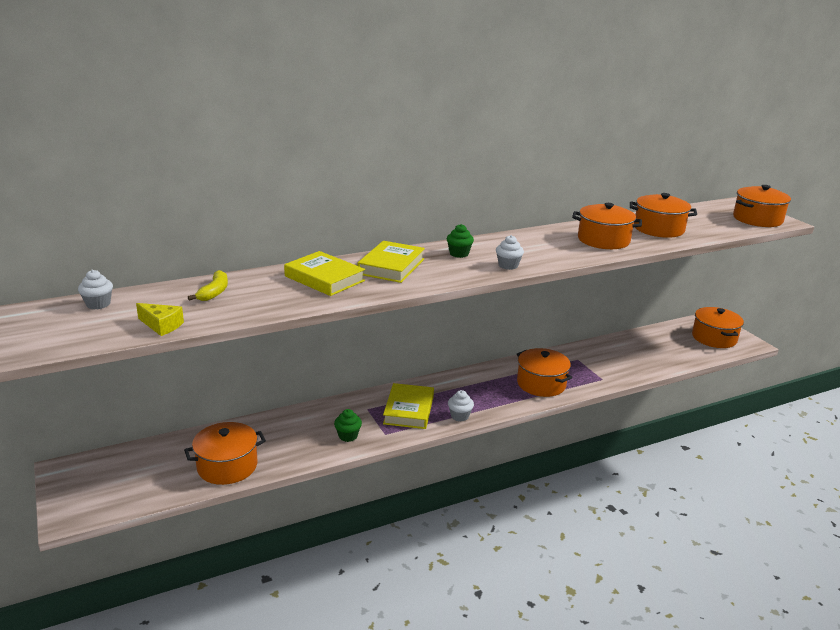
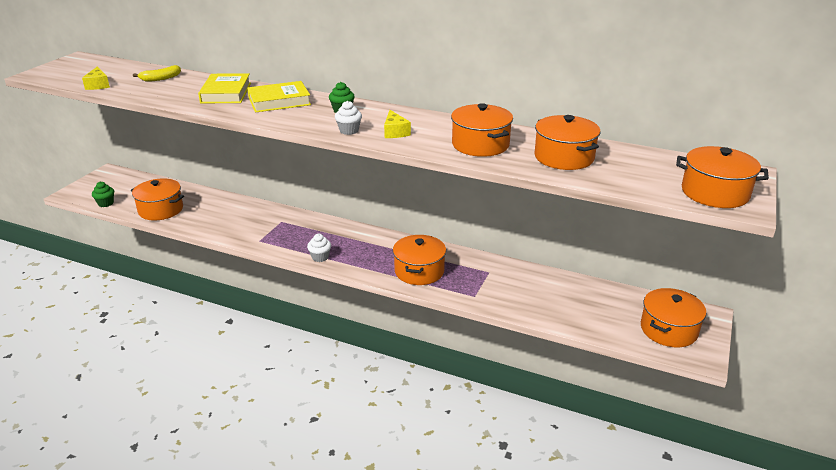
camera: 50 degrees right, 5 degrees up
(98, 304) = (107, 65): white cupcake -> none
(348, 436) = (240, 229): green cupcake -> green cupcake (106, 203)
(408, 410) = (300, 235): yellow book -> none
(537, 253) = (395, 132): none -> yellow cheese

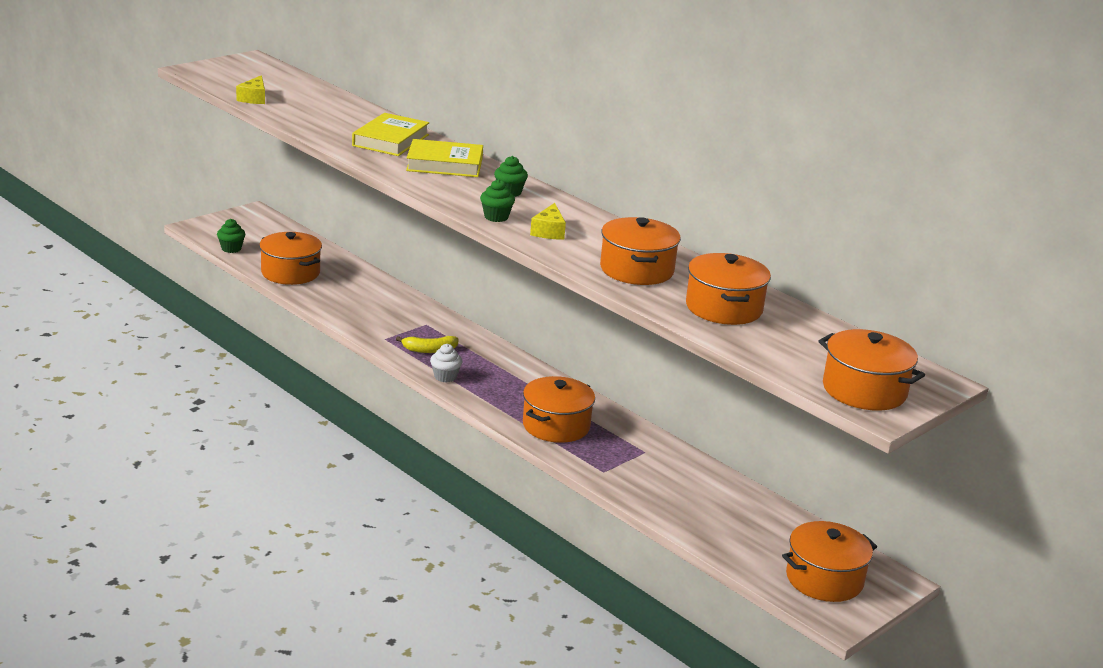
camera: 20 degrees right, 5 degrees down
(161, 78) = (329, 106): yellow banana -> yellow banana (429, 350)
(349, 131) = (496, 217): white cupcake -> green cupcake

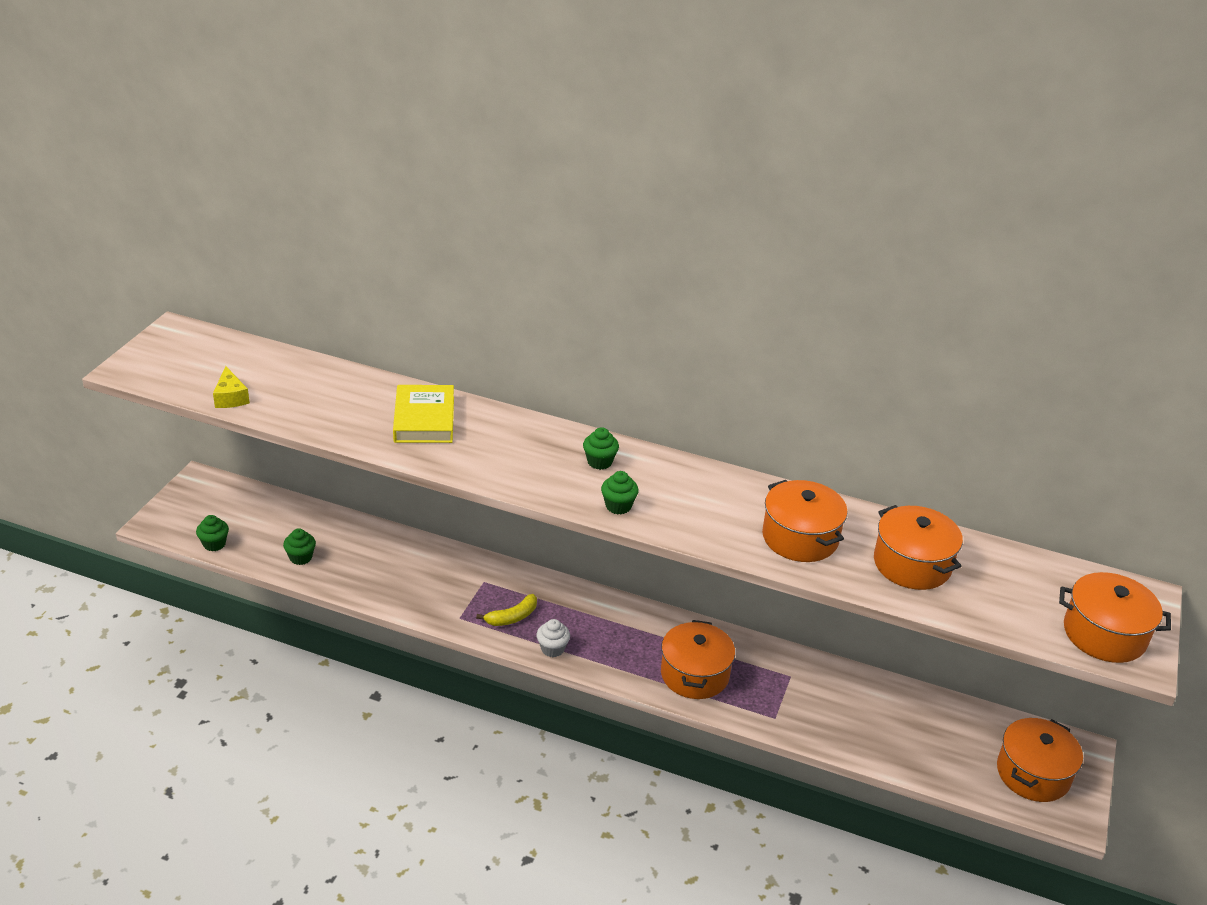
camera: 25 degrees left, 10 degrees up
(290, 273) = (301, 557): orange pot -> green cupcake
(444, 164) = (506, 440): yellow book -> none
(549, 231) = (681, 509): yellow cheese -> none

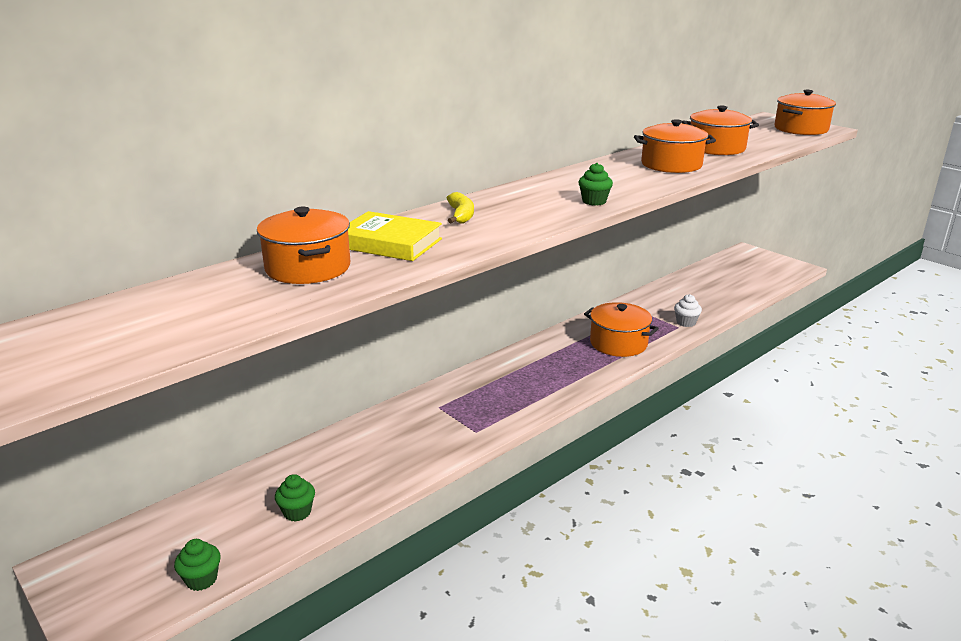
camera: 60 degrees left, 10 degrees down
(230, 397) = (209, 329): yellow cheese -> none
(512, 617) = (497, 404): yellow banana -> yellow banana (461, 215)
(552, 649) = (550, 395): white cupcake -> white cupcake (686, 322)
(599, 462) = (528, 197): green cupcake -> none
(1033, 773) = (761, 267): orange pot -> orange pot (308, 268)

